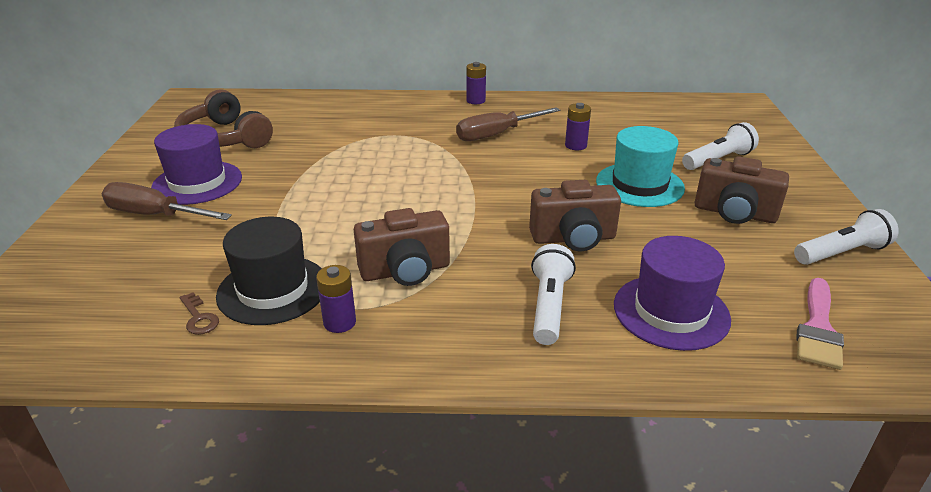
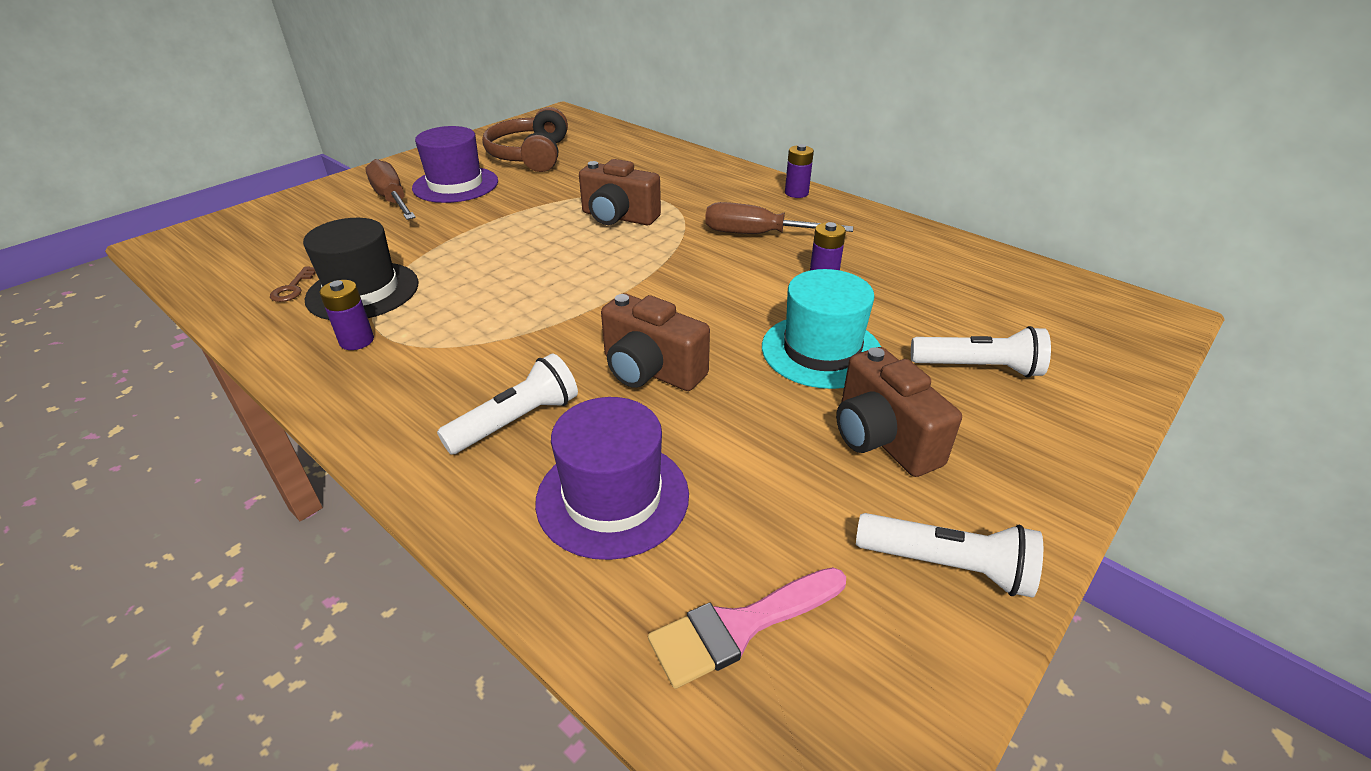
camera: 40 degrees right, 5 degrees up
(405, 271) = (466, 324): brown camera -> brown camera (618, 217)

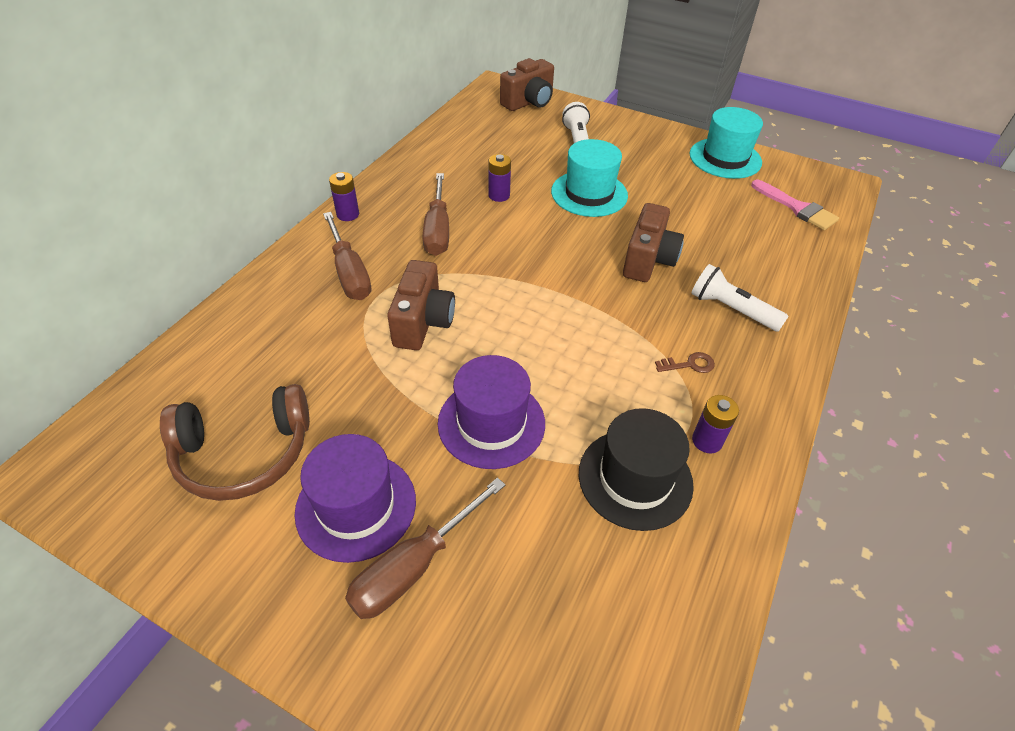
camera: 105 degrees left, 10 degrees up
(292, 288) = (659, 551): brown key -> brown key (689, 364)
(612, 497) = (759, 256): purple hat -> purple hat (491, 423)
(703, 191) = (349, 272): none -> brown screwdriver
(882, 438) = (656, 173): brown camera -> brown camera (529, 102)
(947, 566) = (725, 158): white flashlight -> turquoise hat

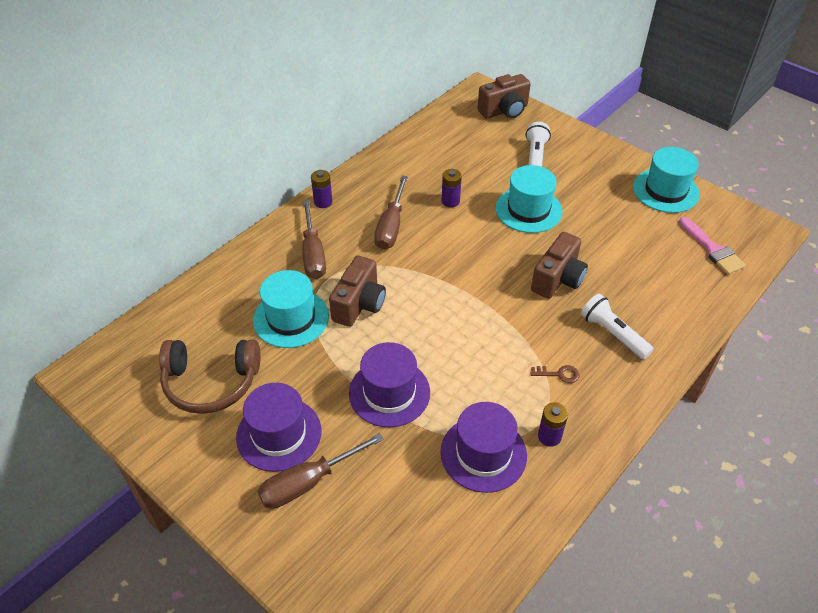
camera: 15 degrees right, 0 degrees up
(338, 352) = (291, 318): none -> turquoise hat
(635, 478) = (483, 453): black hat -> purple hat

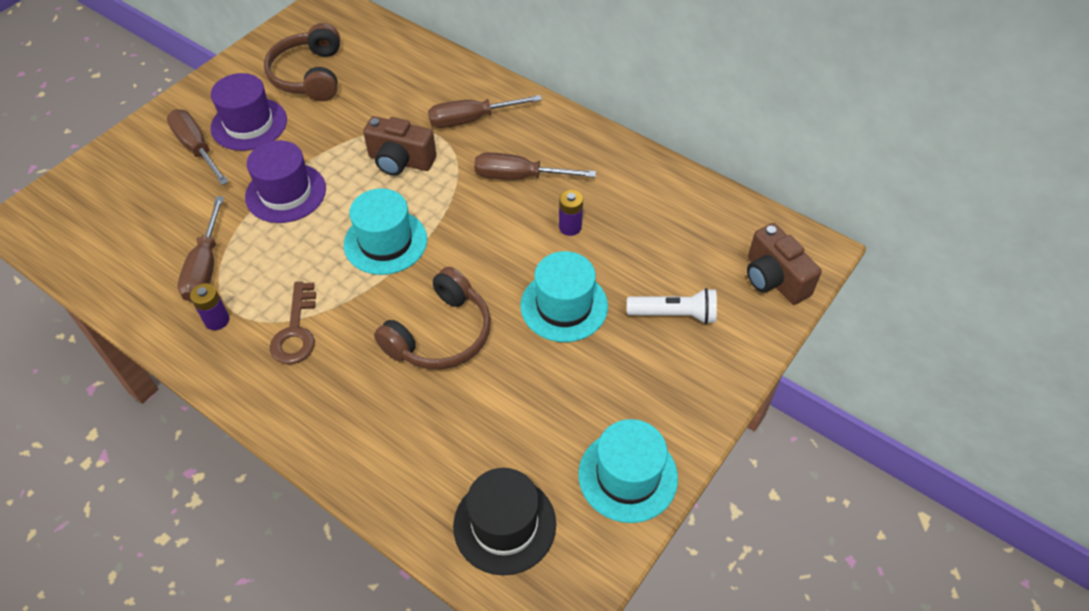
camera: 85 degrees right, 5 degrees up
(291, 318) = (382, 114): turquoise hat -> turquoise hat (385, 242)
(323, 202) = (553, 118): purple battery -> none
(483, 453) = (205, 266): purple hat -> brown screwdriver
(558, 279) = (440, 334): brown camera -> brown headphones
(559, 374) = (296, 331): brown key -> brown key, size x1.82
(612, 334) = (351, 387): white flashlight -> none
(712, 249) = (504, 525): pink brush -> black hat

